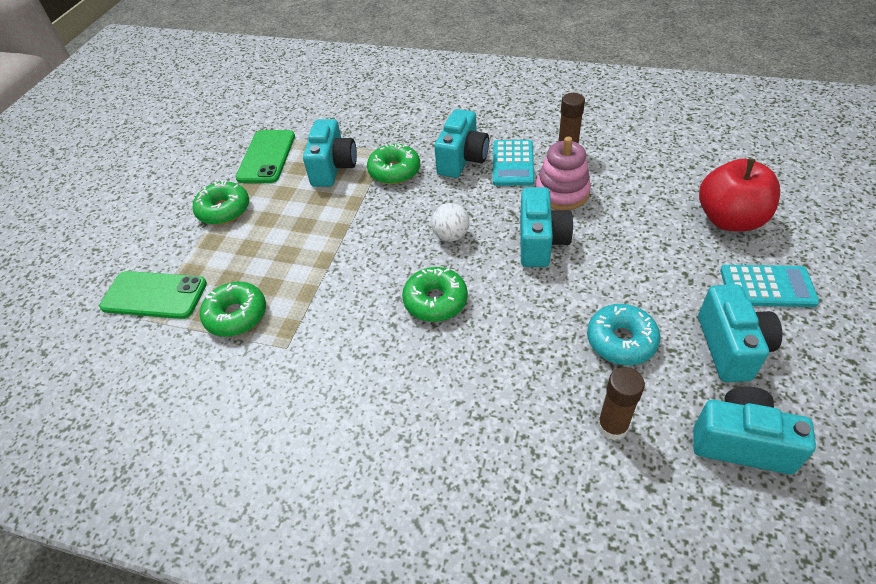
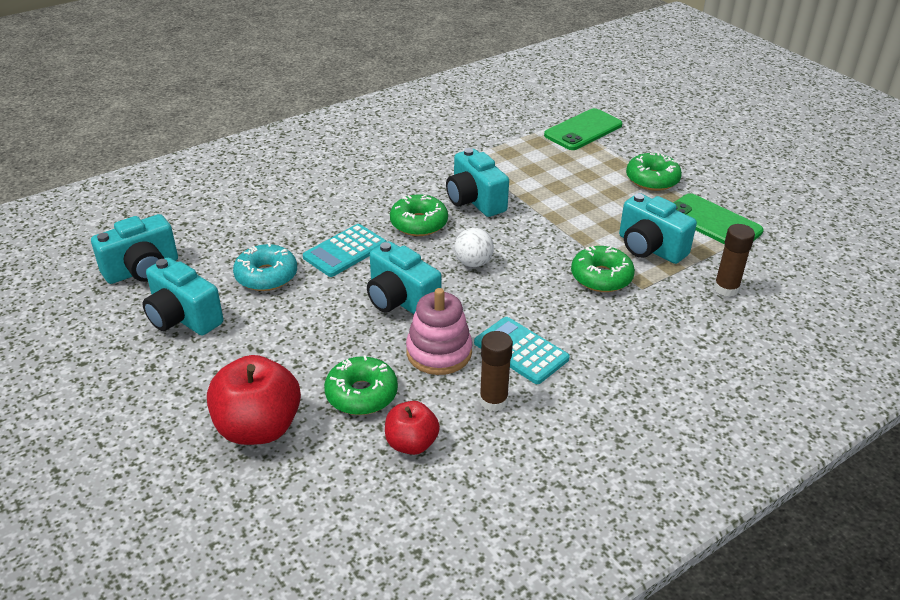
camera: 125 degrees right, 10 degrees down
(236, 315) = (520, 150): green donut -> green donut (361, 394)
(462, 159) = (568, 324): turquoise camera -> turquoise camera (474, 201)
(612, 426) = (229, 233): brown glue stick -> brown glue stick (726, 288)
(640, 158) = (411, 443): none -> red apple
(767, 286) = (181, 381): turquoise calculator -> turquoise calculator (345, 251)

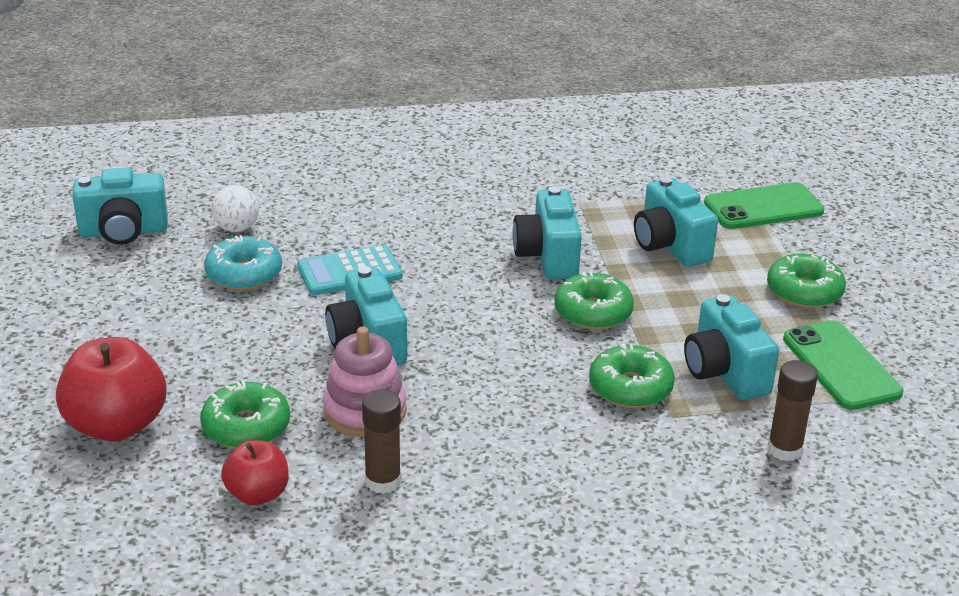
camera: 25 degrees right, 5 degrees down
(183, 318) = (127, 292): turquoise camera -> turquoise camera (670, 246)
(419, 223) = (459, 264): green donut -> green donut (593, 312)
(473, 263) = (486, 326): white ball -> white ball (237, 228)
(521, 351) = (459, 439): turquoise calculator -> none

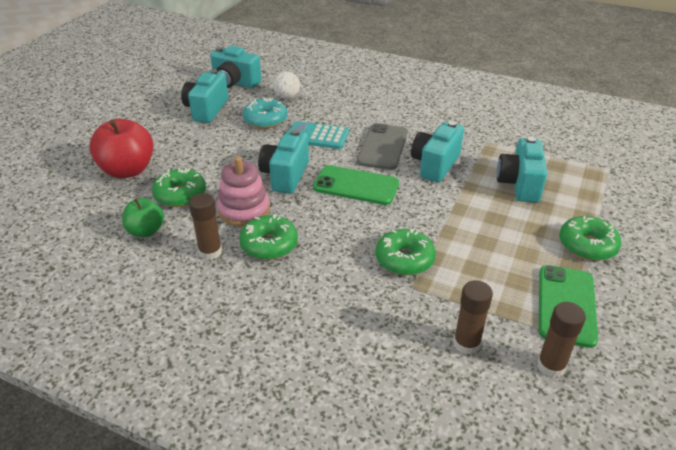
camera: 35 degrees right, 5 degrees up
(258, 494) = (146, 231): red apple -> green apple
(456, 256) = (382, 147): none -> grey phone
(593, 312) = (429, 206): green donut -> green donut (269, 244)
(724, 372) = (476, 275): turquoise camera -> turquoise camera (206, 110)
(763, 207) = (610, 182): green phone -> green phone (356, 186)
(881, 434) = (551, 366): none -> brown glue stick

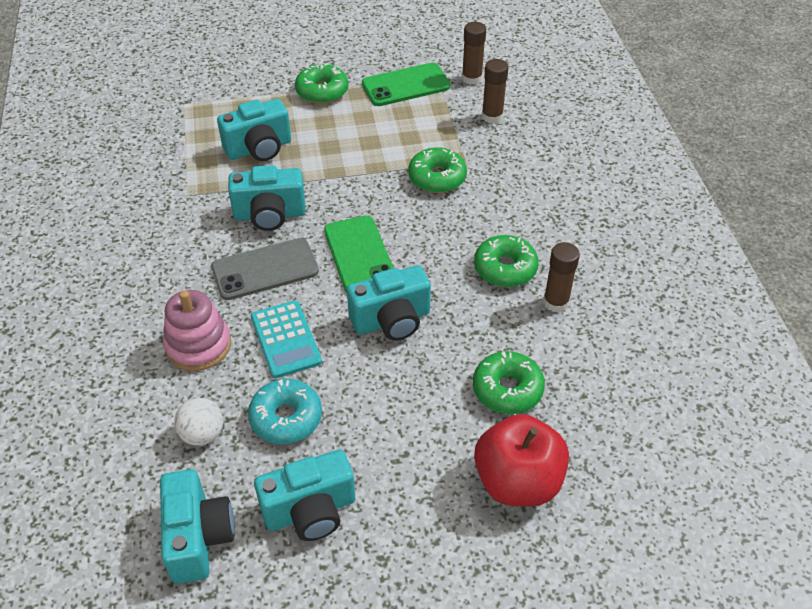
camera: 125 degrees left, 10 degrees up
(146, 231) = (583, 373): green apple -> none
(244, 210) = (478, 317): pink stacking toy -> pink stacking toy (198, 345)

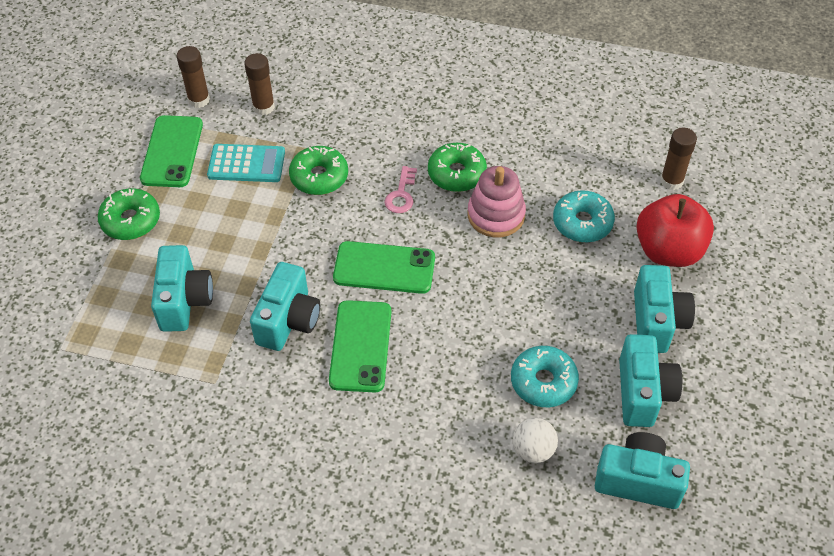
camera: 65 degrees left, 5 degrees up
(198, 345) = (428, 427): pink stacking toy -> pink stacking toy (496, 215)
(265, 269) = (361, 346): grey phone -> green phone
(286, 339) = (456, 355): turquoise calculator -> turquoise calculator (246, 164)
(391, 320) = (474, 271): turquoise camera -> turquoise camera (657, 322)
(452, 238) = (401, 194): none -> pink key
(507, 389) = (582, 223): green donut -> turquoise donut
(556, 302) = (510, 157): brown glue stick -> brown glue stick (671, 181)

